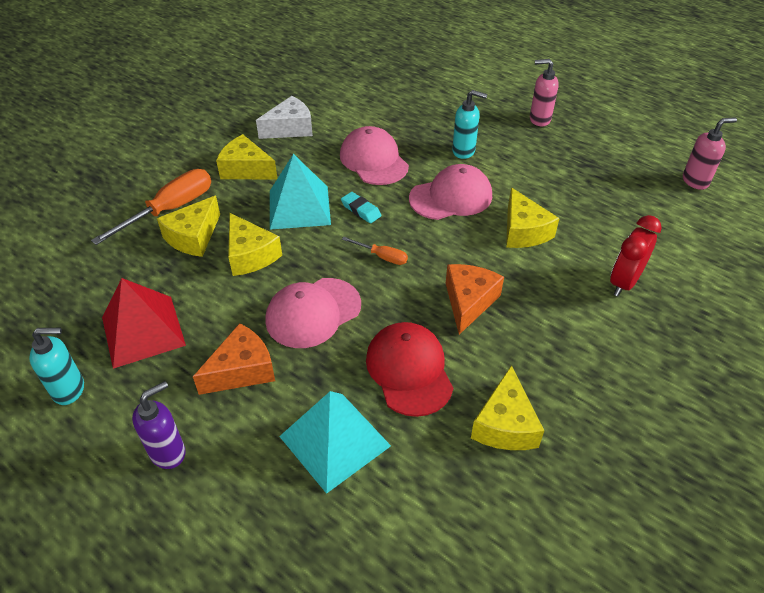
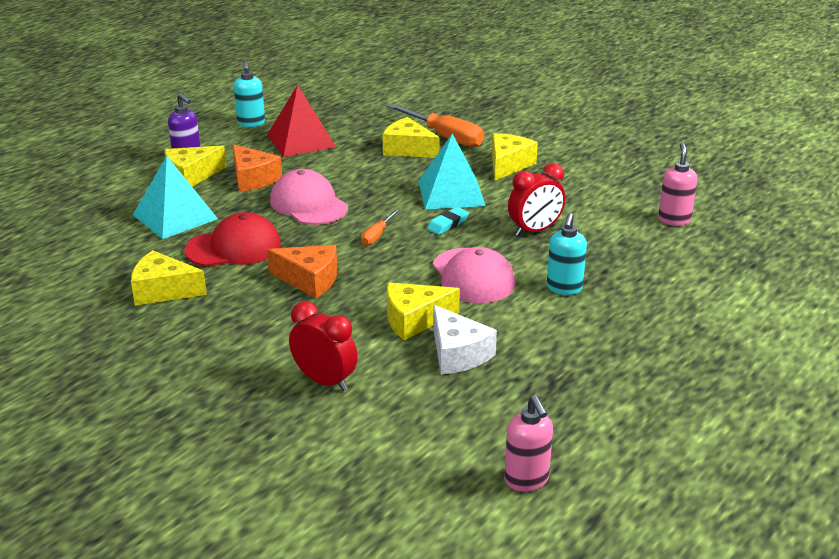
camera: 90 degrees right, 15 degrees down
(250, 255) = (383, 174): yellow cheese -> yellow cheese (191, 176)
(290, 128) = (585, 183): white cheese -> white cheese (458, 354)
(373, 160) = (535, 230): pink cap -> red clock
(539, 119) = (654, 352): pink soap dispenser -> pink soap dispenser (674, 220)

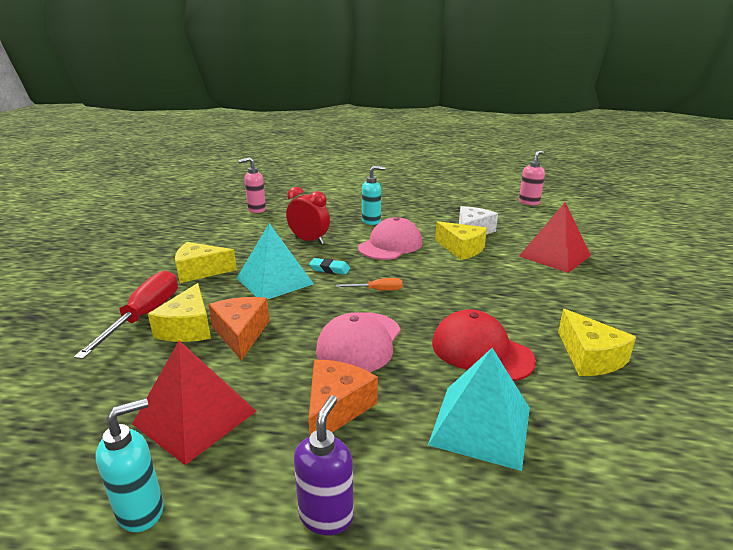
camera: 120 degrees left, 5 degrees down
(191, 176) = (374, 475): yellow cheese -> none
(309, 280) = (473, 296): orange cheese -> orange cheese (241, 334)
(325, 381) = (554, 255): red clock -> red pyramid
(444, 137) = (144, 316): orange screwdriver -> red screwdriver

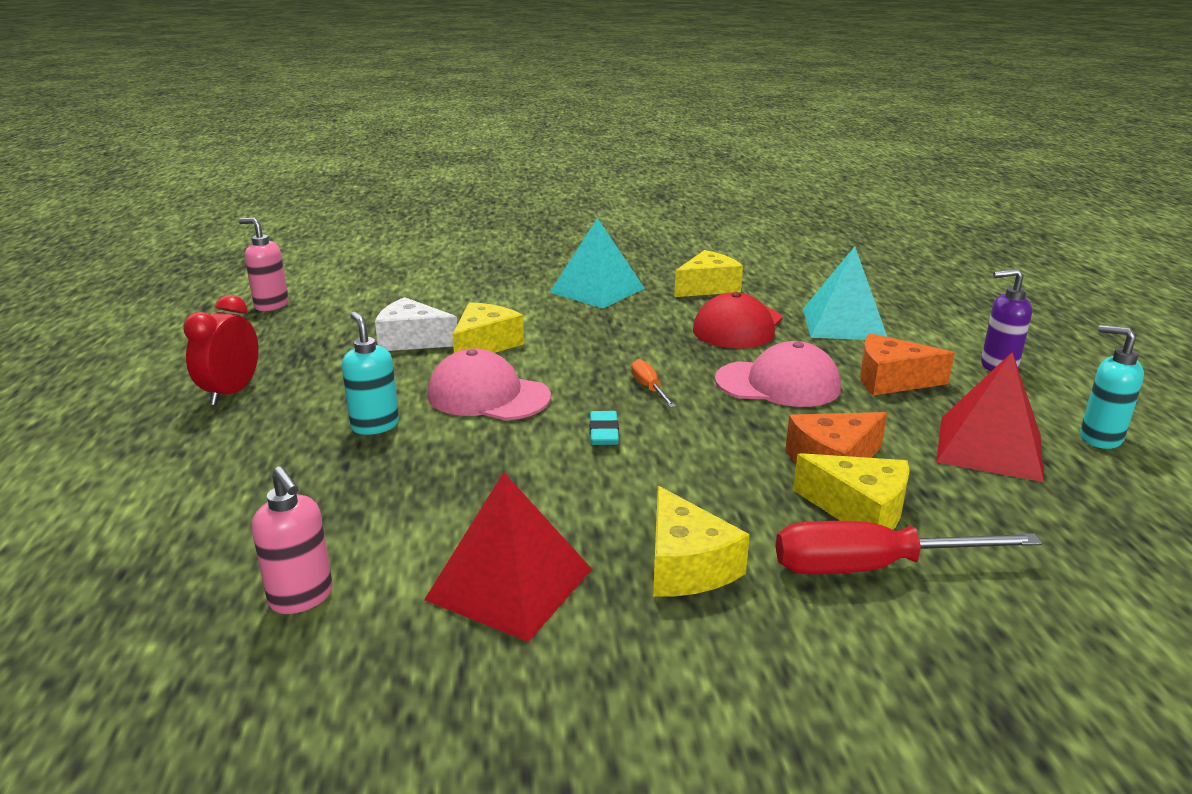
camera: 105 degrees left, 0 degrees up
(188, 327) = (859, 510): yellow cheese -> yellow cheese turned 45 degrees clockwise
(274, 281) = (673, 472): turquoise pyramid -> turquoise pyramid (597, 290)
(309, 240) = (492, 474): red clock -> red clock (231, 392)
(554, 255) = (487, 294): red pyramid -> red pyramid (509, 584)

